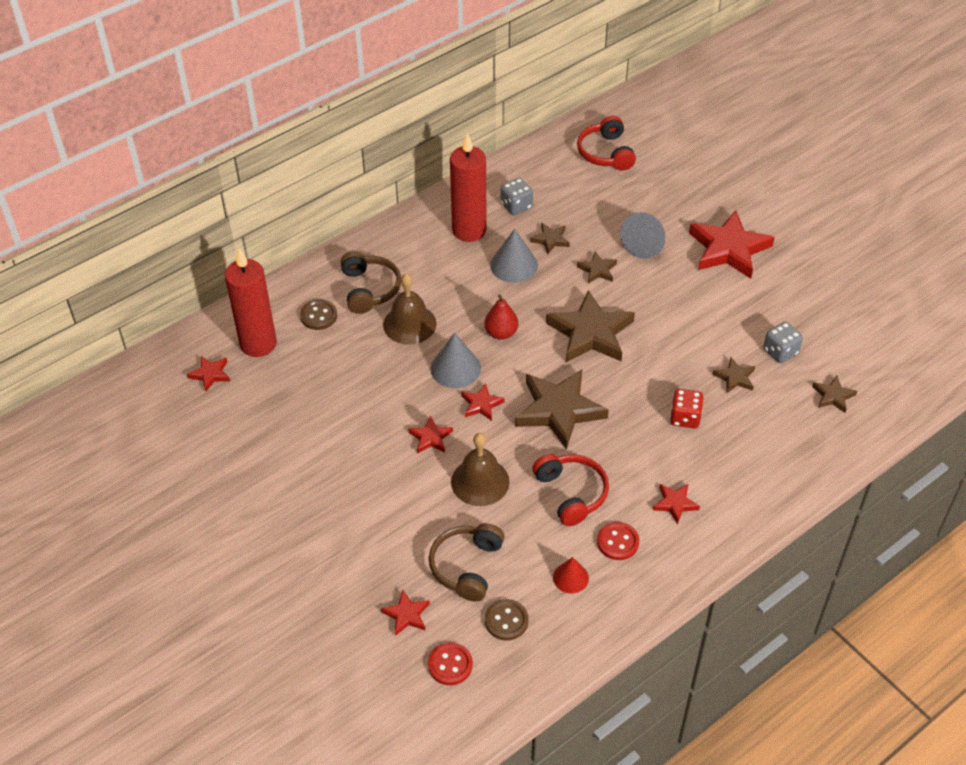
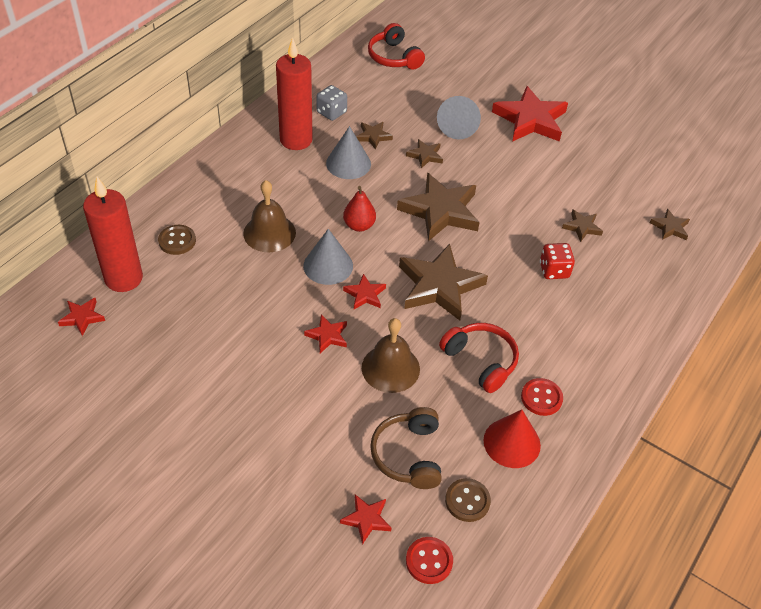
camera: 20 degrees left, 0 degrees up
(369, 289) = (219, 207): brown headphones -> none
(570, 577) = (512, 442): red cone -> red cone, size x1.59
(675, 503) = (578, 350): red star -> none
(780, 352) = (610, 198): grey dice -> none

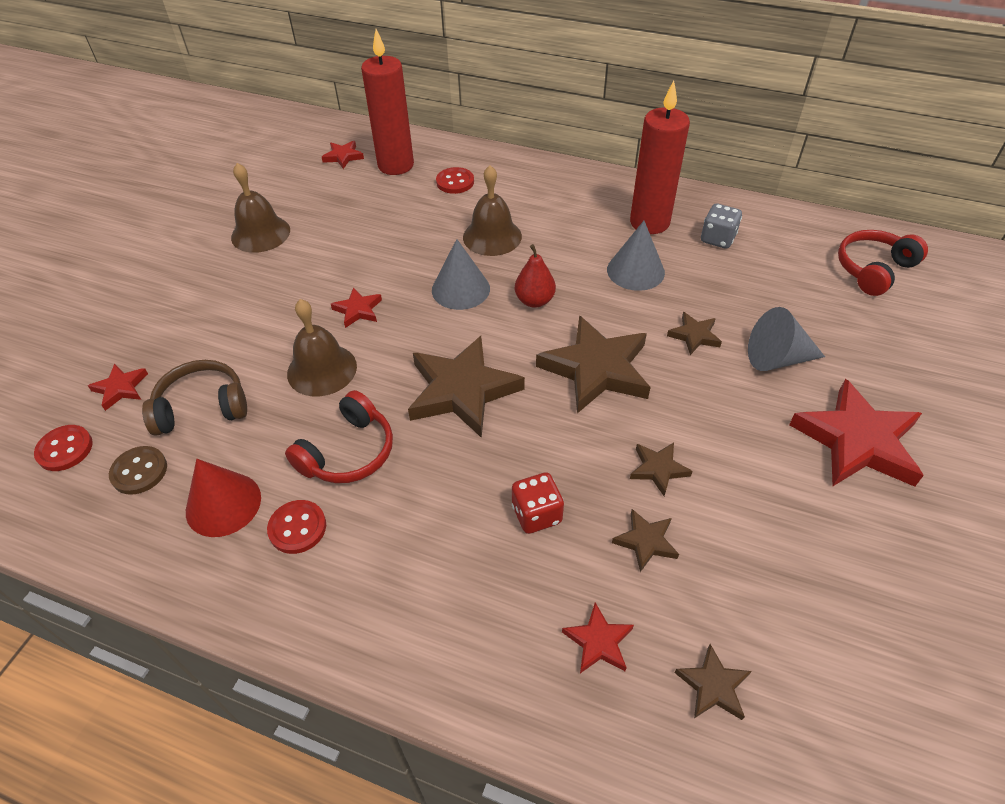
camera: 80 degrees right, 0 degrees up
(177, 241) = (455, 182): brown button -> red button
(182, 399) = (260, 233): none -> brown bell
(365, 294) = (426, 327): red star -> red star (598, 641)
(373, 136) = (699, 282): brown star -> brown star (658, 469)

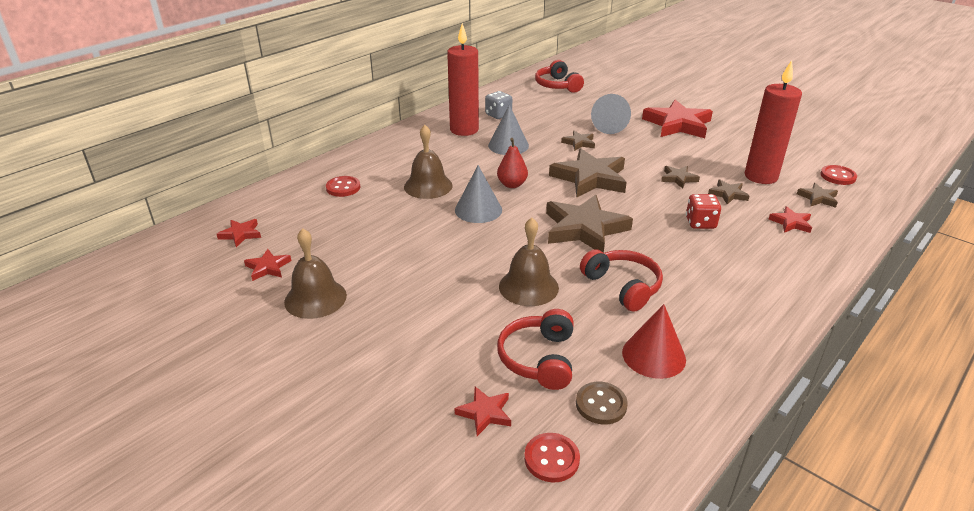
camera: 70 degrees left, 15 degrees down
(202, 407) = (539, 358): brown headphones -> red headphones
(297, 528) = (687, 320): red button -> red button (838, 176)
(358, 310) = (469, 259): red star -> red star (268, 267)
(396, 165) = (287, 210): red candle -> red candle (761, 176)

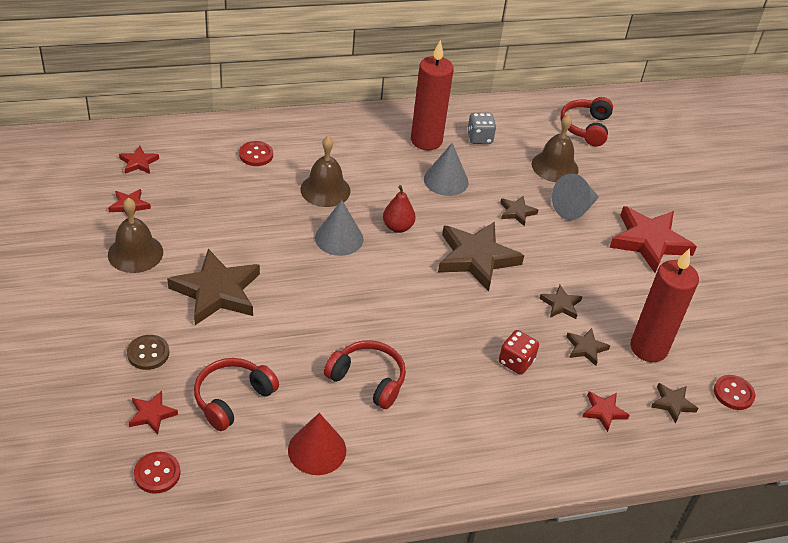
camera: 30 degrees right, 10 degrees up
(528, 287) = (294, 335): brown bell -> brown bell (555, 166)
(584, 229) = (405, 308): brown star -> brown star (217, 292)
(601, 404) = (233, 460): brown button -> brown button (148, 353)
(623, 286) = (368, 380): red headphones -> red headphones turned 60 degrees counterclockwise

